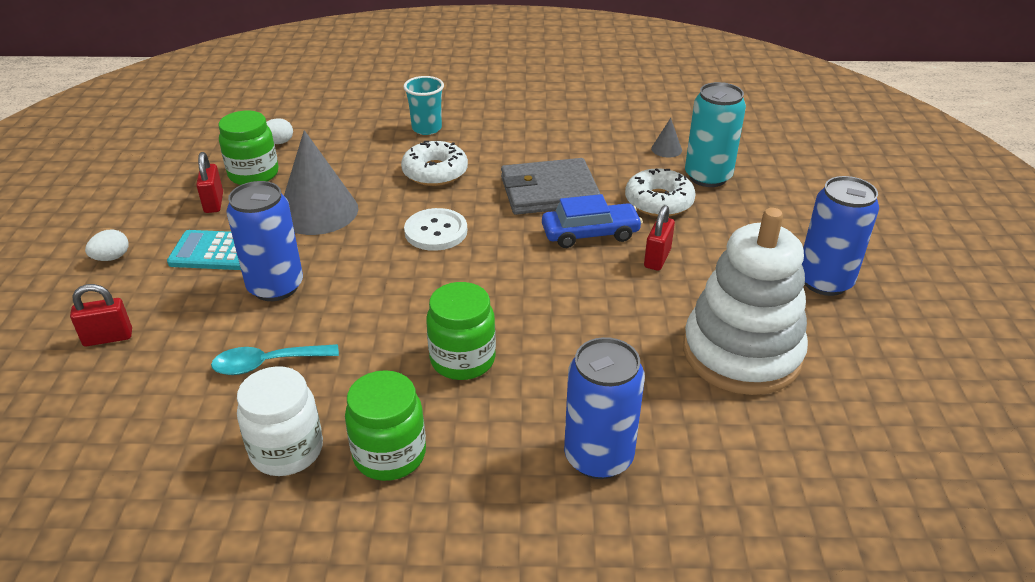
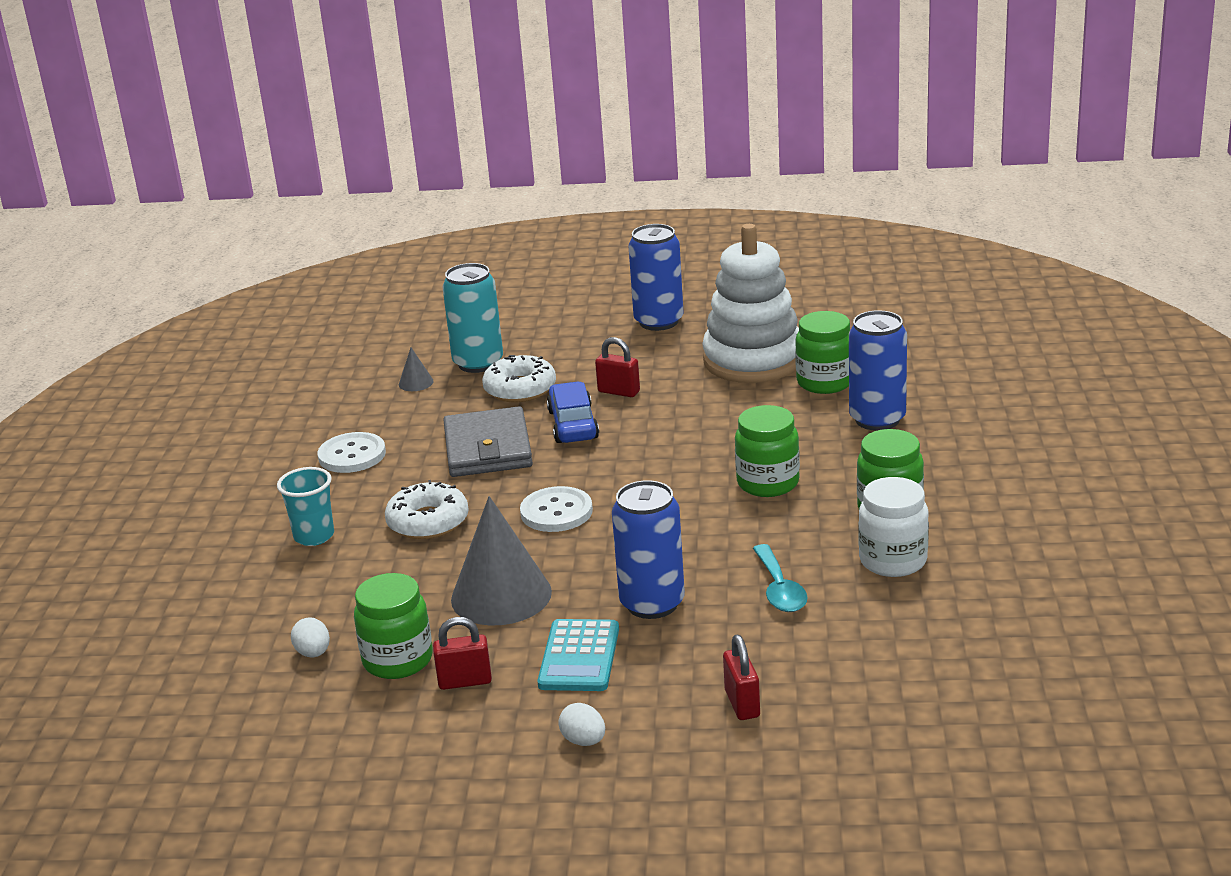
camera: 85 degrees left, 10 degrees down
(543, 132) = (352, 455): none -> white button
(691, 413) = (825, 382): none -> green jar

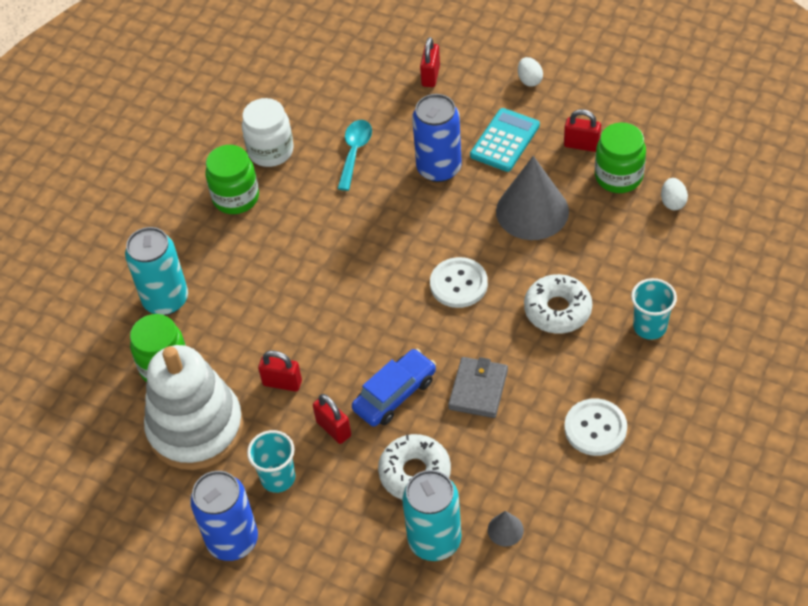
camera: 155 degrees left, 25 degrees up
(487, 448) = (478, 389): grey wallet -> grey wallet, size x0.66
(573, 424) = (395, 394): blue car -> blue car turned 150 degrees counterclockwise
(648, 356) = (278, 478): none -> turquoise cup
(695, 403) = (282, 383): none -> red padlock
(768, 483) = (294, 257): green jar -> none
(877, 419) = (166, 300): blue can -> turquoise can

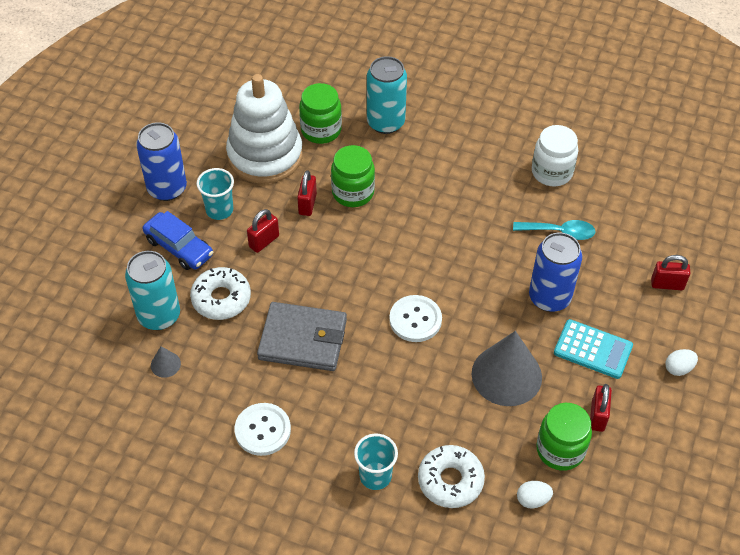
camera: 80 degrees right, 0 degrees up
(236, 197) = (496, 154): green jar -> green jar (353, 192)
(395, 394) = (297, 280): blue car -> blue car (179, 247)
(478, 389) = (303, 339): grey wallet -> grey wallet, size x1.52
(557, 310) = (391, 398): white donut -> white donut (450, 480)

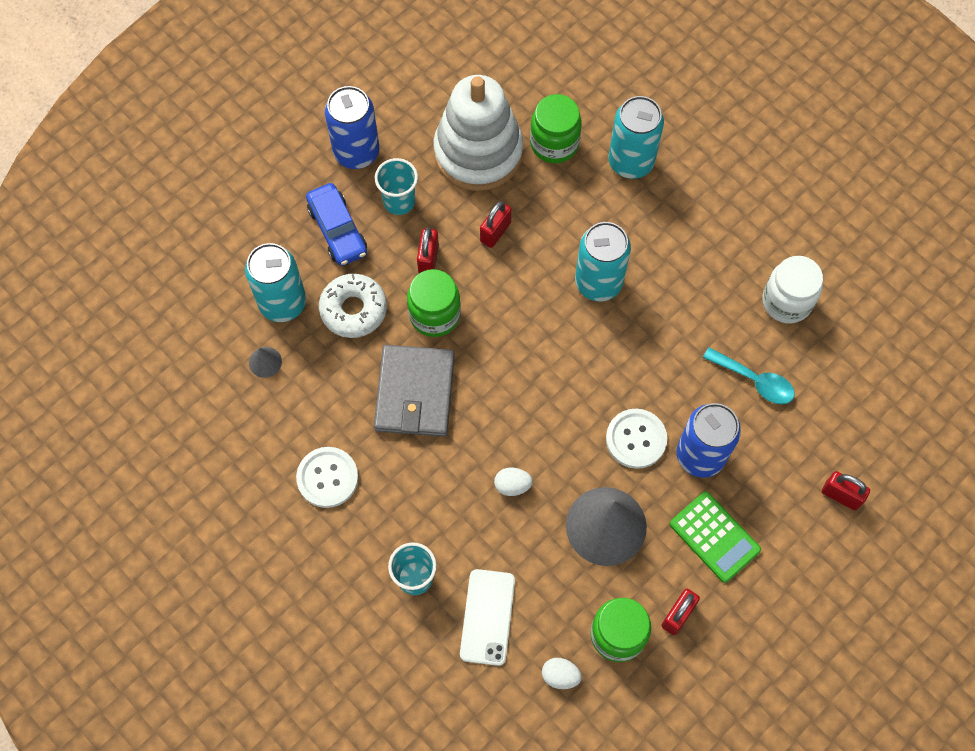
camera: 25 degrees right, 15 degrees up
(264, 241) = (428, 259): red padlock -> red padlock turned 60 degrees counterclockwise
(303, 339) = (414, 393): grey wallet -> grey wallet turned 60 degrees clockwise
(353, 192) = (551, 237): green jar -> green jar (435, 315)
(406, 209) = (598, 282): none -> turquoise can
(415, 320) = (542, 420): white button -> white button (636, 439)
(450, 480) = (487, 617): white donut -> white phone
(593, 349) = (714, 537): turquoise calculator -> green calculator
(678, 368) = (796, 600): white egg -> white egg (512, 485)

